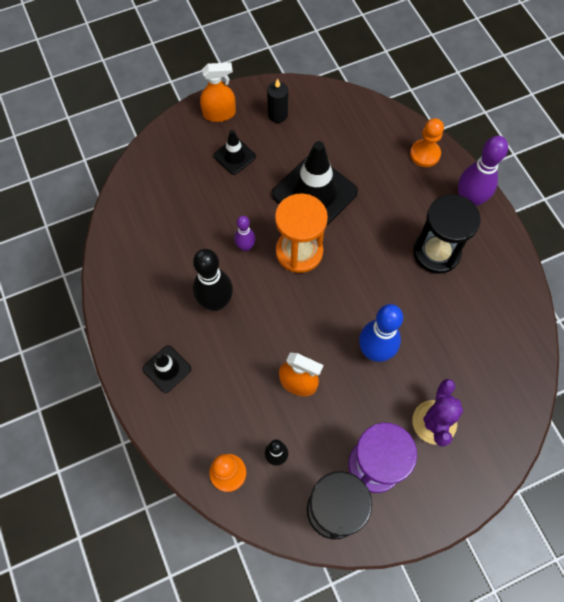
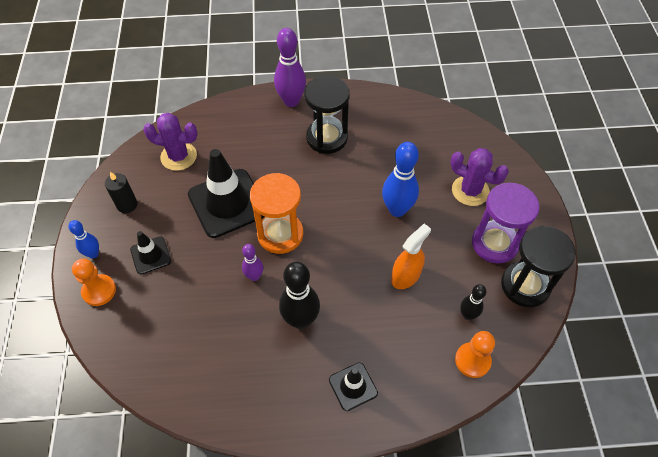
camera: 70 degrees left, 10 degrees down
(219, 113) = (93, 254): orange spray bottle -> blue bowling pin
(348, 131) = (178, 156): none -> purple cactus
(425, 154) = (233, 113): orange pawn -> orange pawn (99, 291)

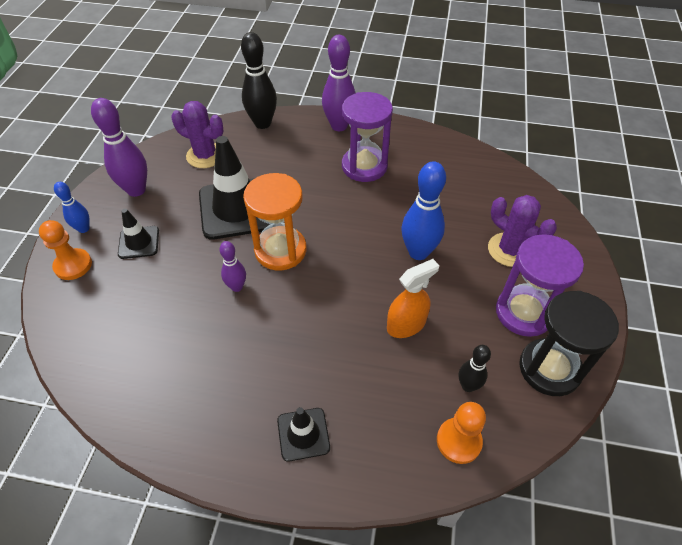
camera: 15 degrees right, 5 degrees down
(127, 205) = (136, 190): black candle -> purple bowling pin
(301, 320) = (270, 344): black bowling pin -> black bowling pin (262, 123)
(327, 138) = (364, 166): black hourglass -> purple hourglass

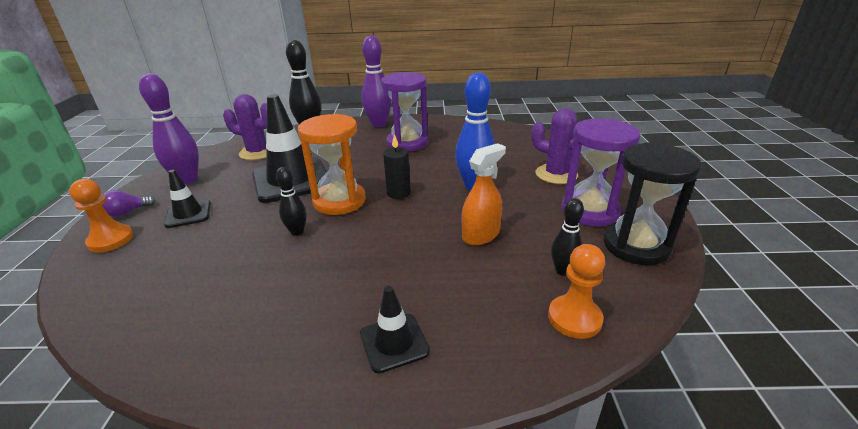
camera: 10 degrees left, 20 degrees down
(84, 229) = (127, 212): blue bowling pin -> purple light bulb
(237, 287) = (297, 232): purple bowling pin -> black bowling pin
(340, 249) = (398, 193): none -> black candle

